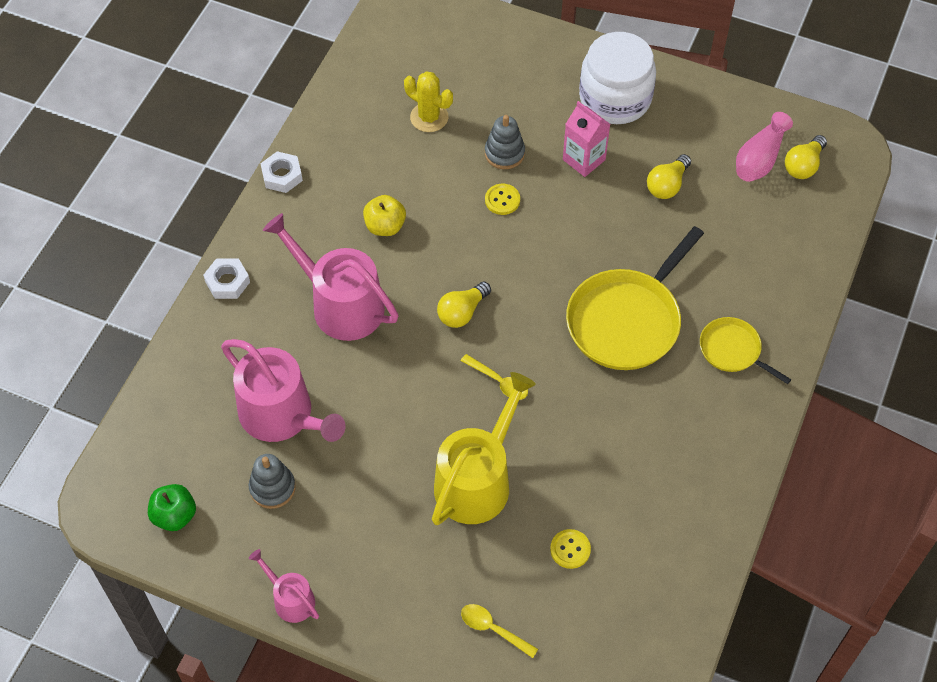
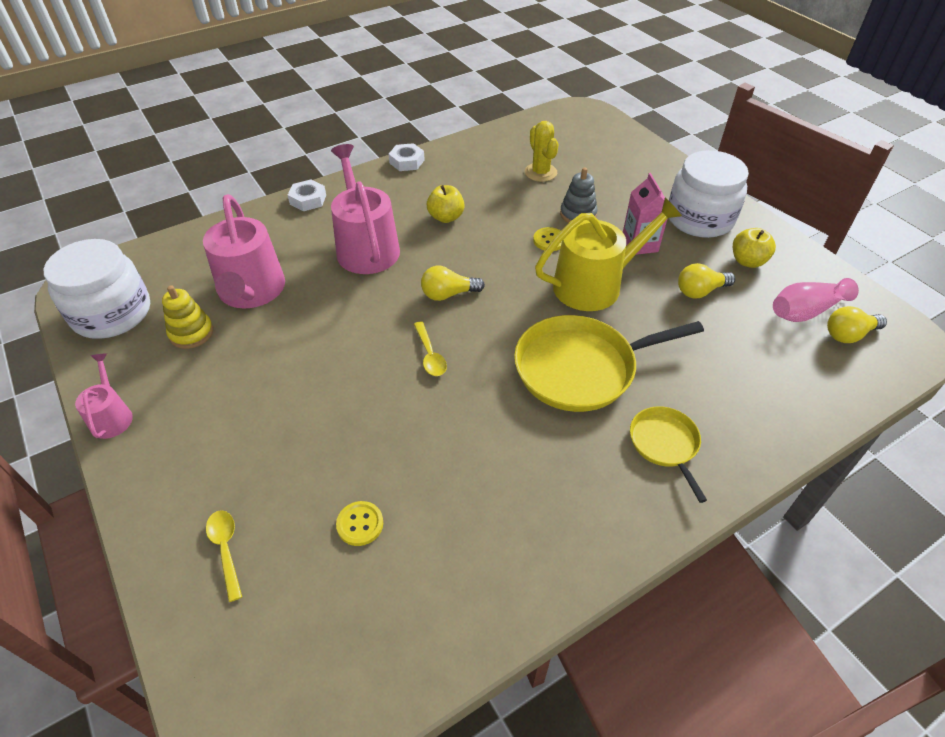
camera: 35 degrees right, 10 degrees down
(175, 516) = (112, 313): green apple -> white jar
(272, 488) = (191, 333): grey stacking toy -> yellow stacking toy
(477, 480) = (340, 417): yellow watering can -> yellow watering can (595, 285)
(685, 128) = (747, 261): none -> yellow apple

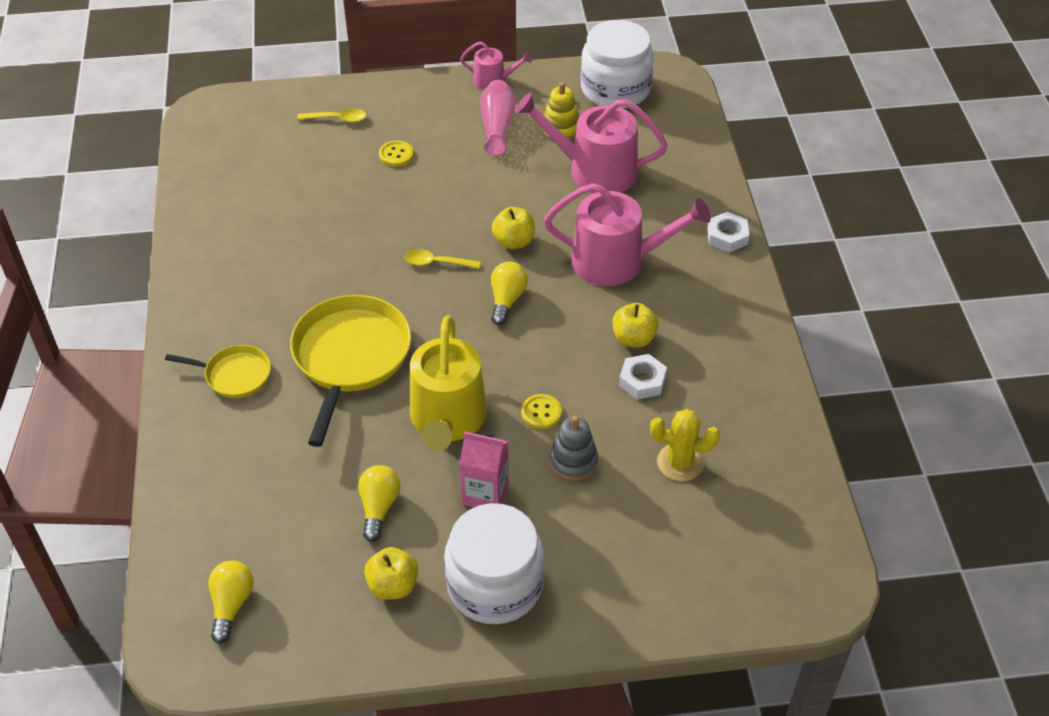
camera: 115 degrees right, 0 degrees up
(360, 524) = (306, 181): yellow button -> yellow button (396, 155)
(374, 313) = (514, 241): none -> yellow apple
(407, 161) = (768, 339): white nut -> white nut (642, 381)
(805, 311) = (287, 588): pink vase -> pink vase (497, 126)

